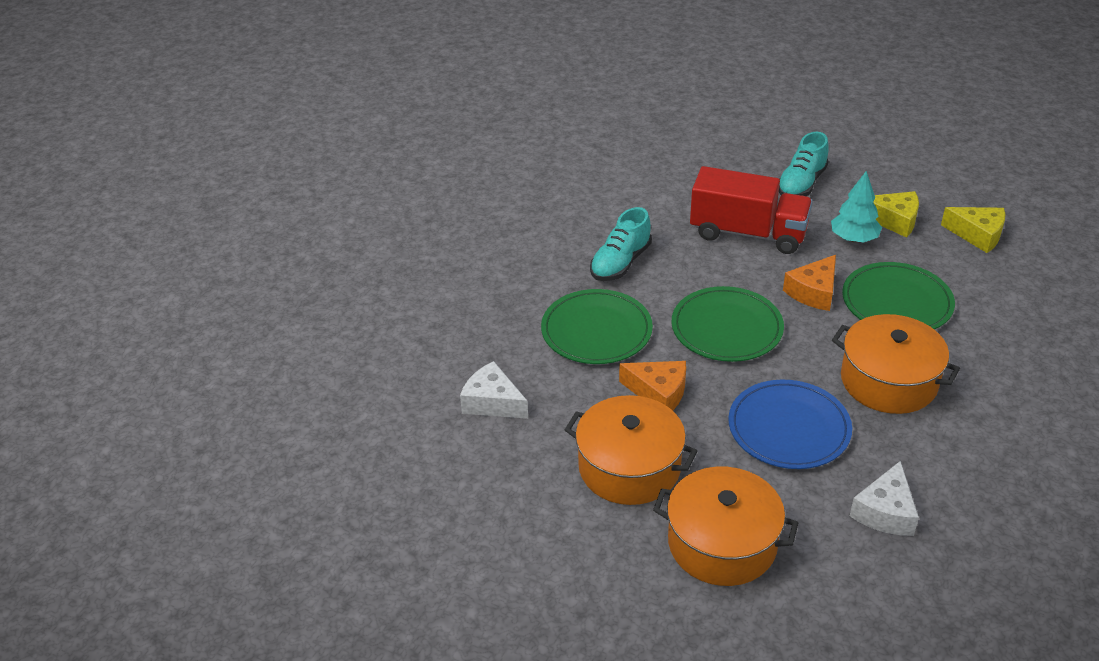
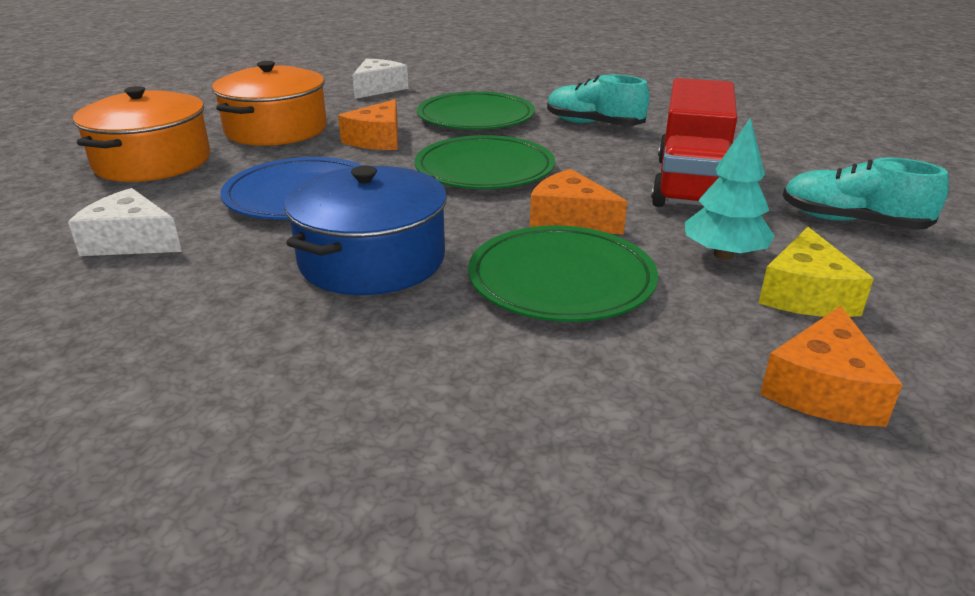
camera: 85 degrees right, 10 degrees down
(888, 381) = (372, 260): orange pot -> blue pot
(978, 235) = (823, 389): yellow cheese -> orange cheese

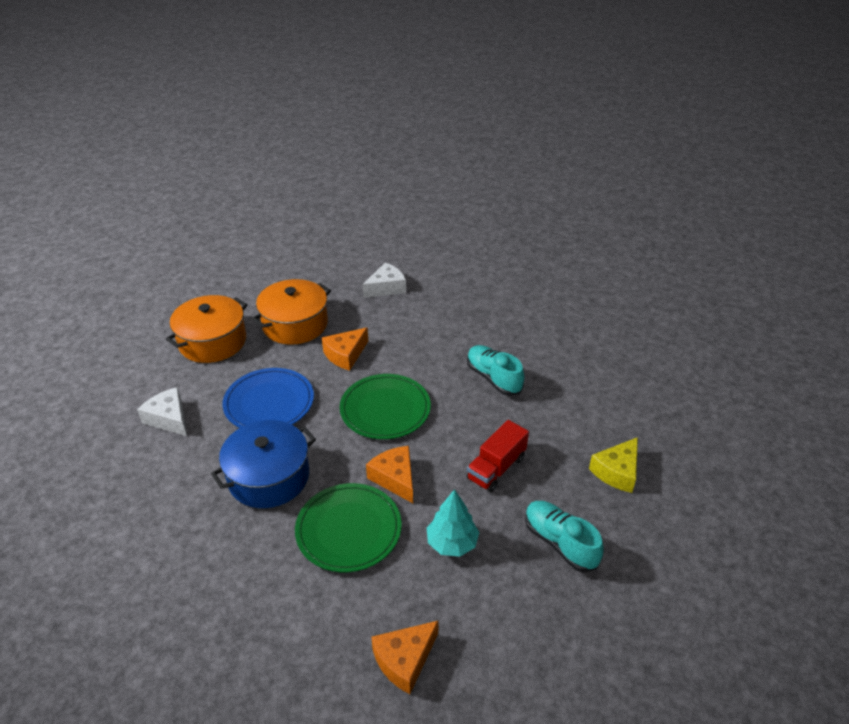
camera: 25 degrees right, 10 degrees up
(475, 117) = (423, 345): green plate -> none
(690, 184) = (496, 468): red truck -> red truck, size x0.63
(806, 294) = (465, 593): yellow cheese -> yellow cheese (617, 472)

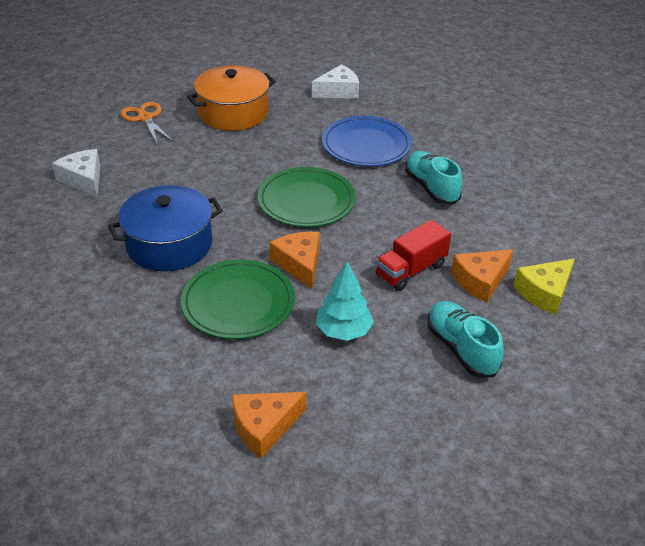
camera: 10 degrees right, 0 degrees up
(212, 341) = (145, 118): orange pot -> orange scissors
(269, 403) = (187, 179): blue plate -> blue plate (366, 145)
(345, 355) = (278, 146): orange cheese -> orange cheese (480, 281)

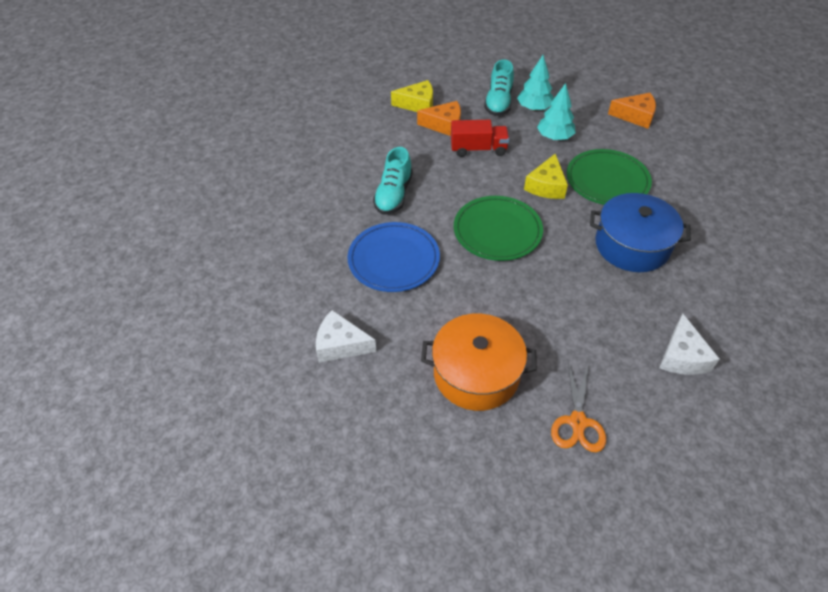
camera: 140 degrees left, 10 degrees up
(299, 264) = (546, 186): orange cheese -> yellow cheese
(409, 364) = (534, 108): none -> turquoise tree

